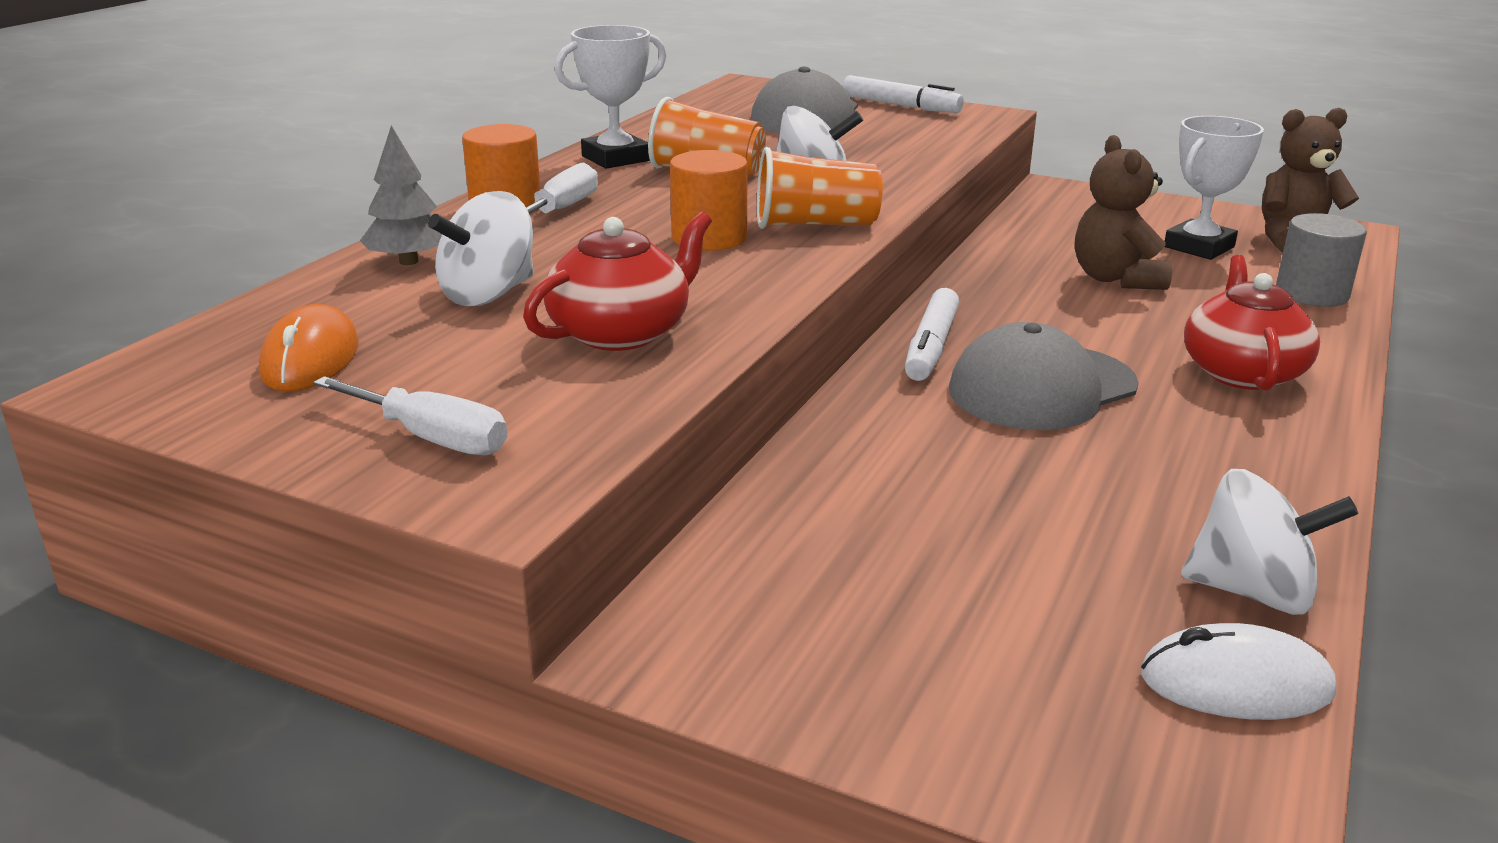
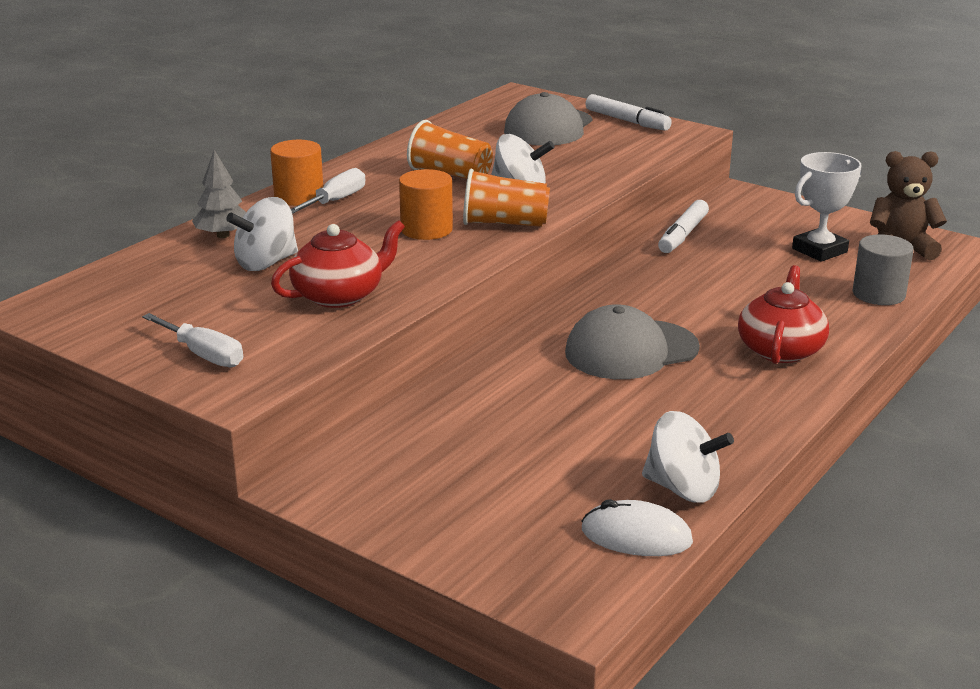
camera: 10 degrees right, 0 degrees up
(311, 359) = (147, 300): orange mouse -> none
(616, 158) = (390, 159): white trophy -> none
(931, 347) = (571, 316): white marker -> white marker (683, 235)
(1116, 279) = (737, 273): brown teddy bear -> none

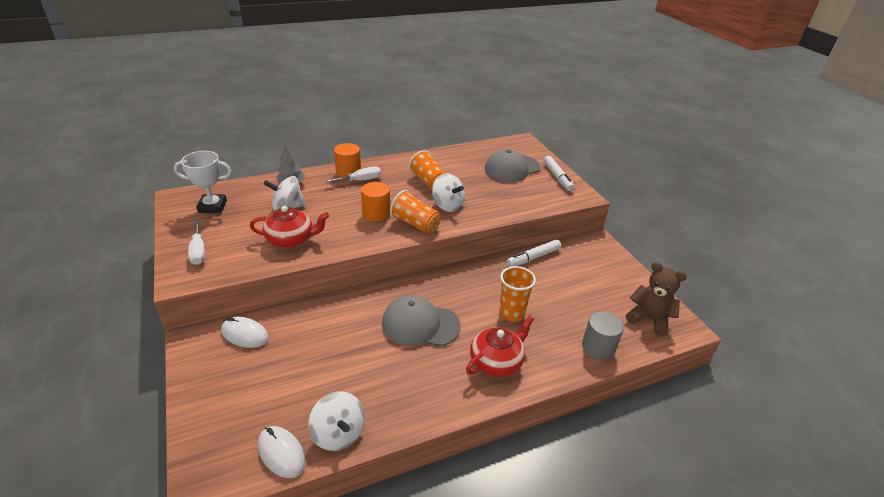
camera: 30 degrees right, 10 degrees up
(387, 452) = (245, 334): none -> white mouse
(734, 299) = (511, 313): none -> orange cup
(819, 250) = (598, 299): white trophy -> white trophy (212, 206)

